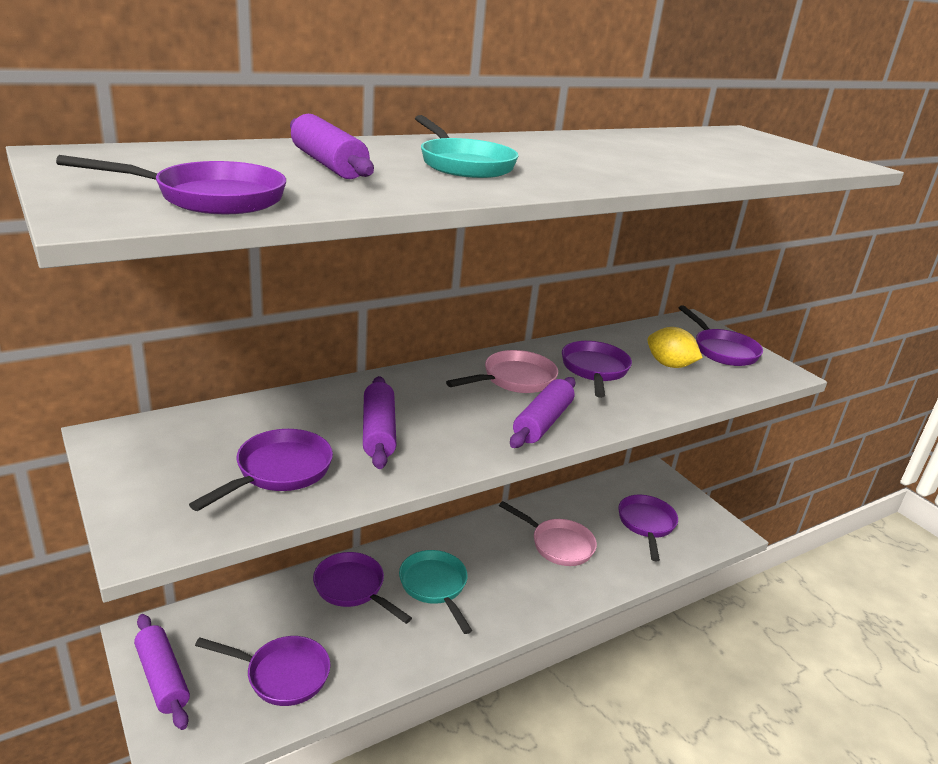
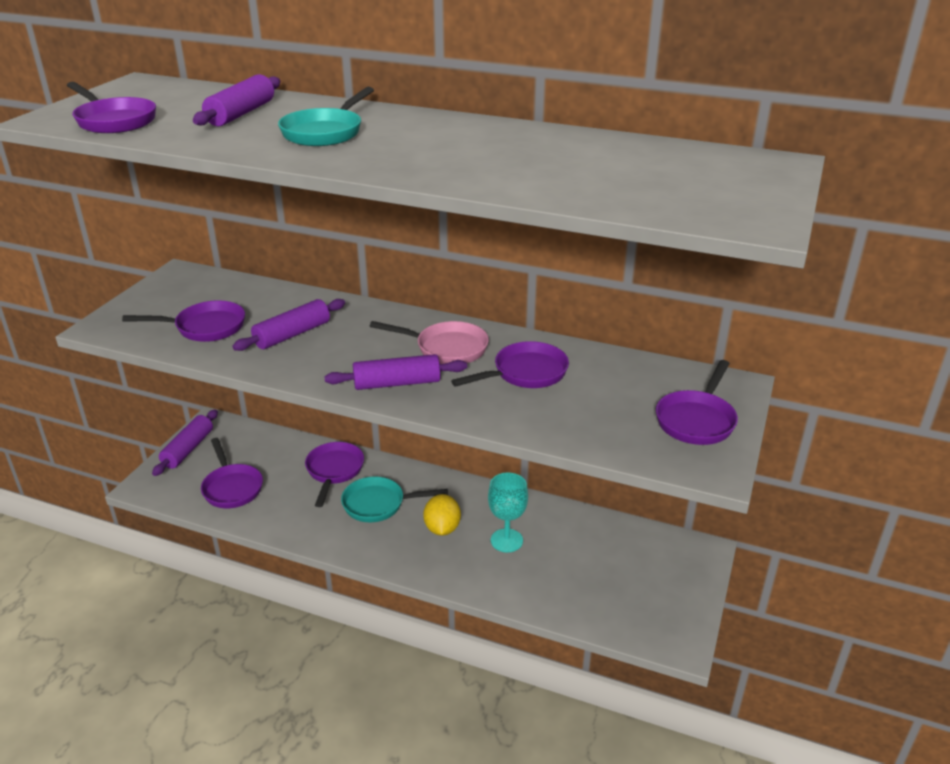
camera: 55 degrees right, 5 degrees up
(435, 586) = (379, 504): turquoise pan -> turquoise pan turned 120 degrees counterclockwise
(558, 544) = (506, 540): pink pan -> turquoise goblet
(646, 524) = (609, 580): purple pan -> none
(669, 365) = (604, 403): yellow lemon -> yellow lemon (442, 528)

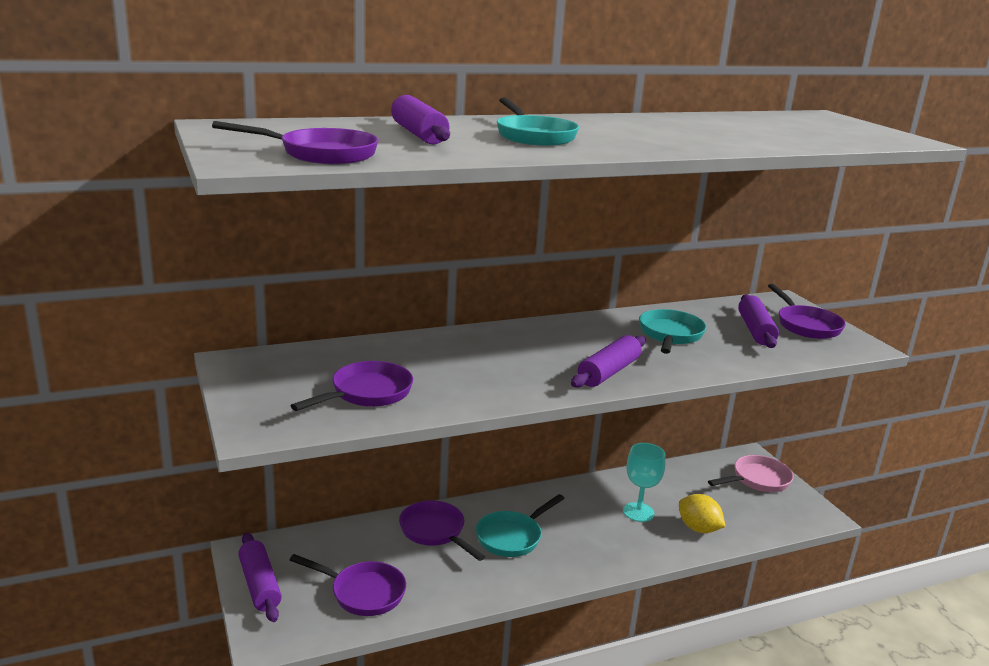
camera: 45 degrees left, 10 degrees down
(292, 334) = (457, 370): purple rolling pin -> purple rolling pin (755, 330)
(442, 528) = (585, 528): yellow lemon -> yellow lemon (698, 528)
(446, 348) = (590, 338): pink pan -> pink pan (757, 480)
(525, 373) = (670, 335): purple pan -> turquoise pan

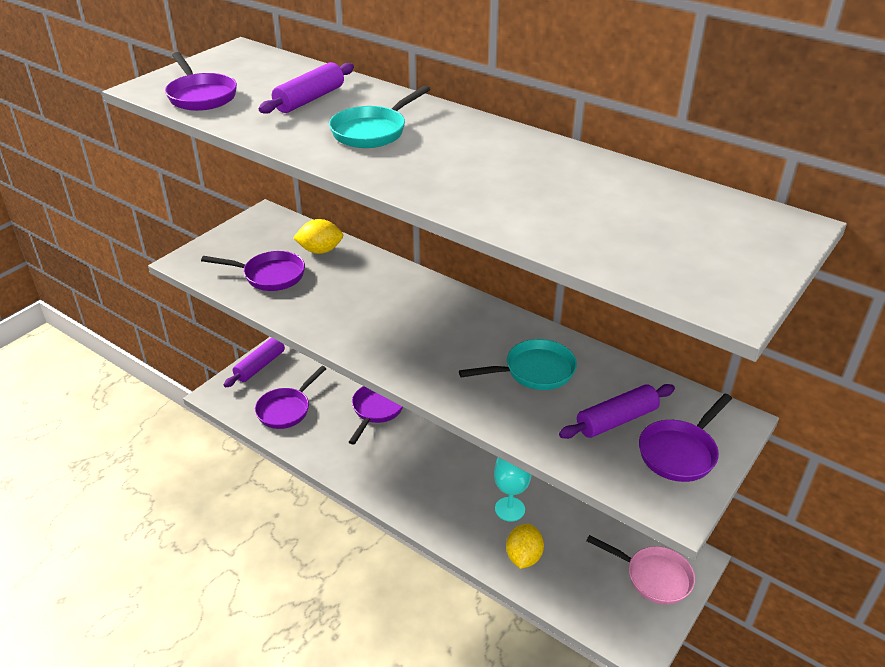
camera: 60 degrees right, 15 degrees up
(359, 356) = (320, 250): none -> yellow lemon
(363, 592) = (286, 409): purple pan -> purple pan turned 45 degrees clockwise
(512, 537) = (406, 450): turquoise pan -> none
(608, 372) = (414, 362): purple rolling pin -> none

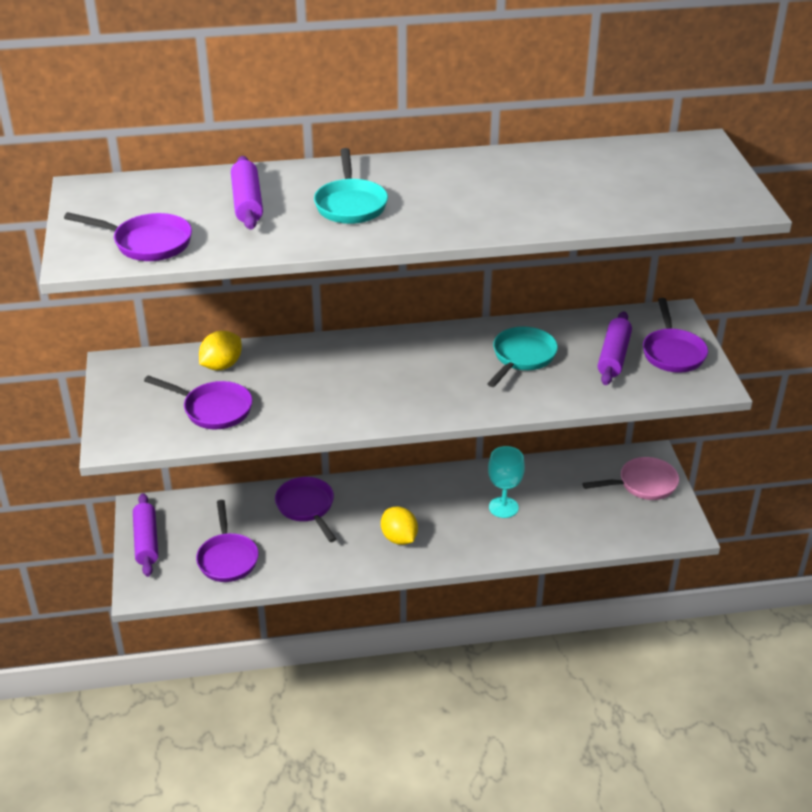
camera: 45 degrees left, 0 degrees up
(269, 275) = (213, 409): purple pan -> purple pan turned 60 degrees clockwise
(523, 557) = (553, 531): yellow lemon -> yellow lemon (399, 538)

